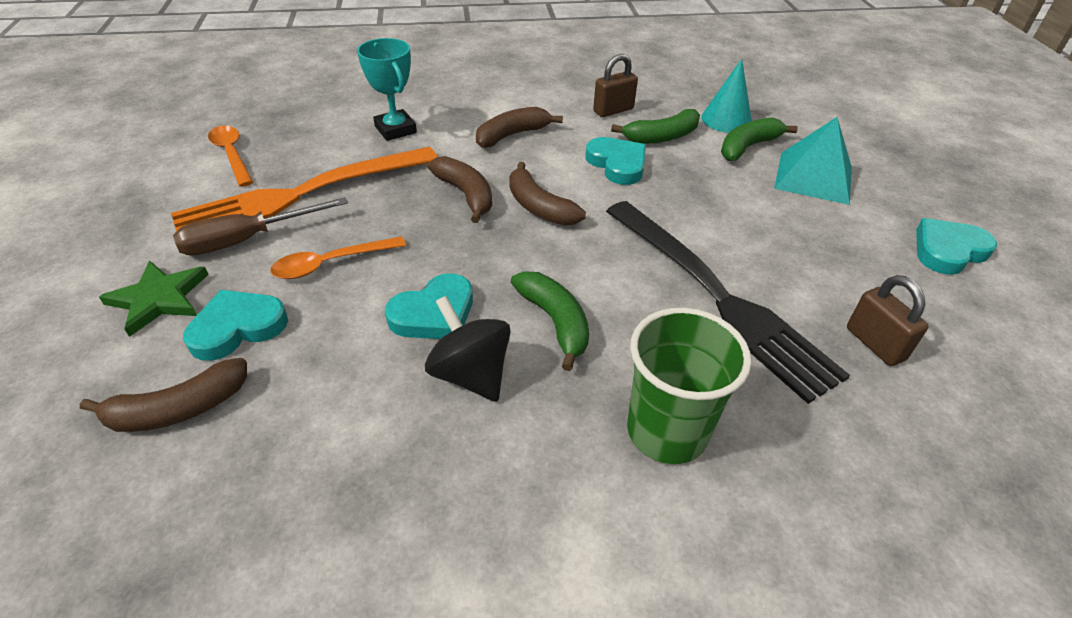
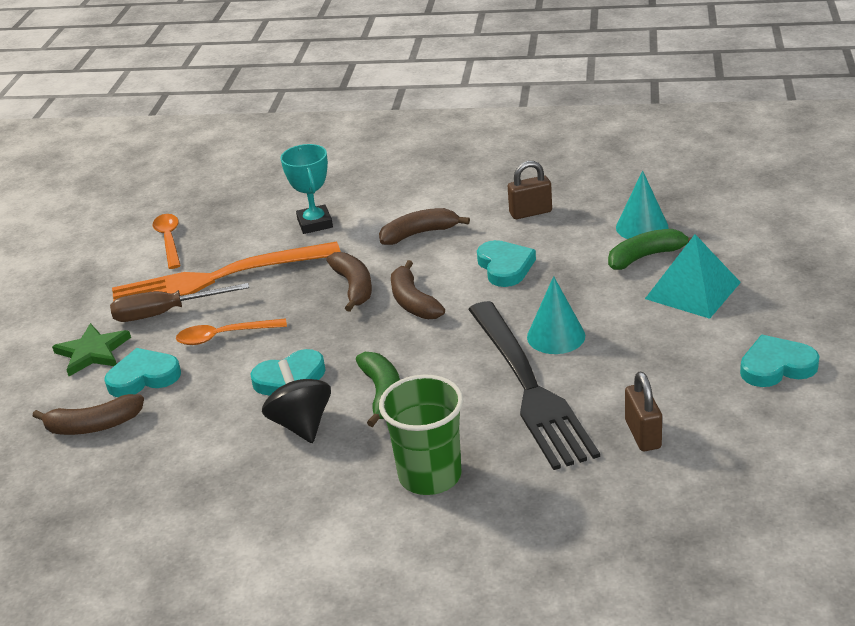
camera: 20 degrees right, 10 degrees down
(661, 137) = (563, 242): green banana -> none
(711, 234) = (556, 336): none -> turquoise cone

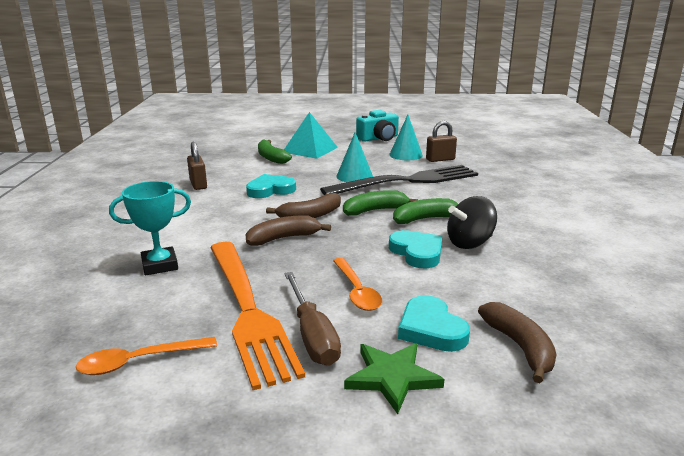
camera: 100 degrees left, 10 degrees down
(419, 234) = (208, 218): brown banana -> none
(419, 352) = (375, 210): none -> green banana
(430, 476) = (500, 201): green cup -> none
(642, 227) = (236, 158): turquoise cone -> turquoise cone (405, 155)
(776, 366) = (379, 138): turquoise heart -> turquoise camera

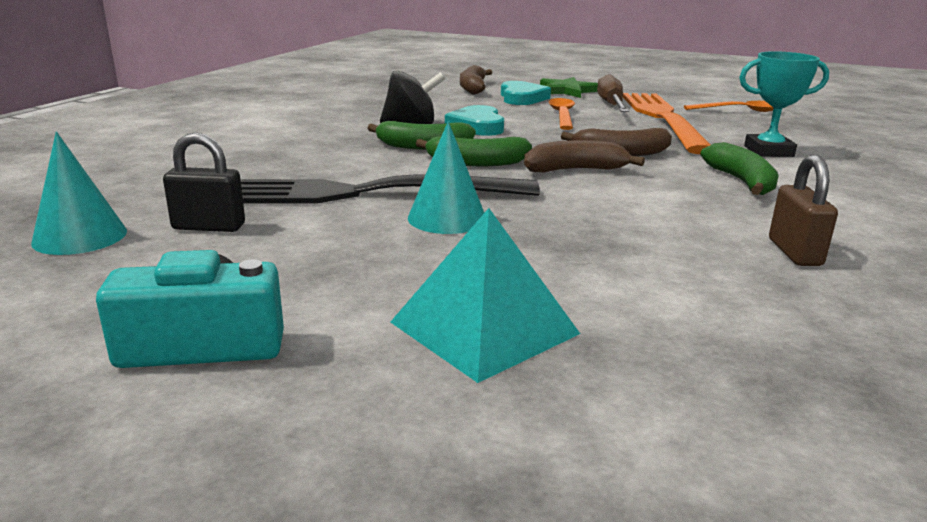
camera: 160 degrees left, 0 degrees up
(270, 190) = (632, 216): turquoise heart -> none
(271, 158) = (619, 312): green banana -> green banana (741, 182)
(405, 155) = (254, 254): turquoise cone -> turquoise cone (80, 236)
(440, 159) = (209, 227): brown padlock -> black padlock

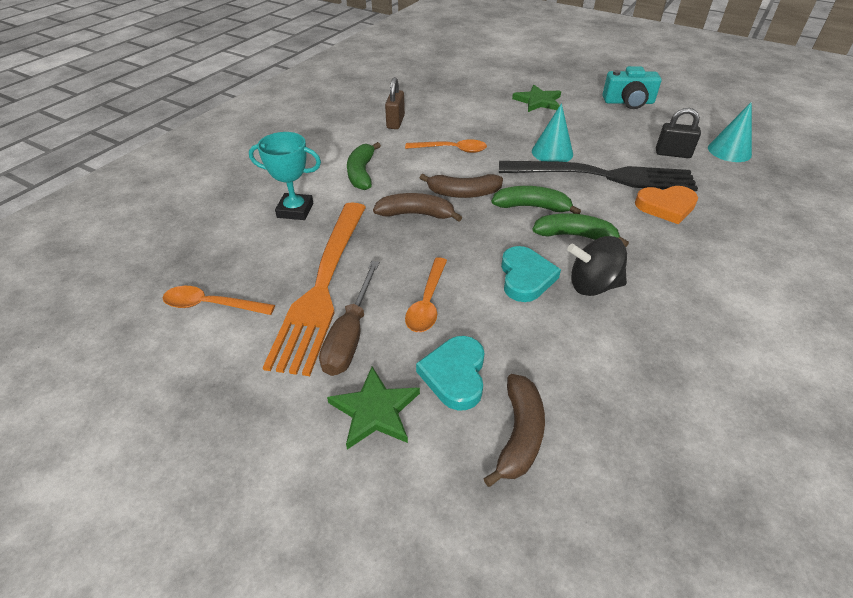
camera: 170 degrees left, 20 degrees up
(288, 169) = (666, 206): none -> orange heart
(484, 327) = (538, 101): turquoise pyramid -> green star
(633, 213) = (451, 150): none -> orange spoon

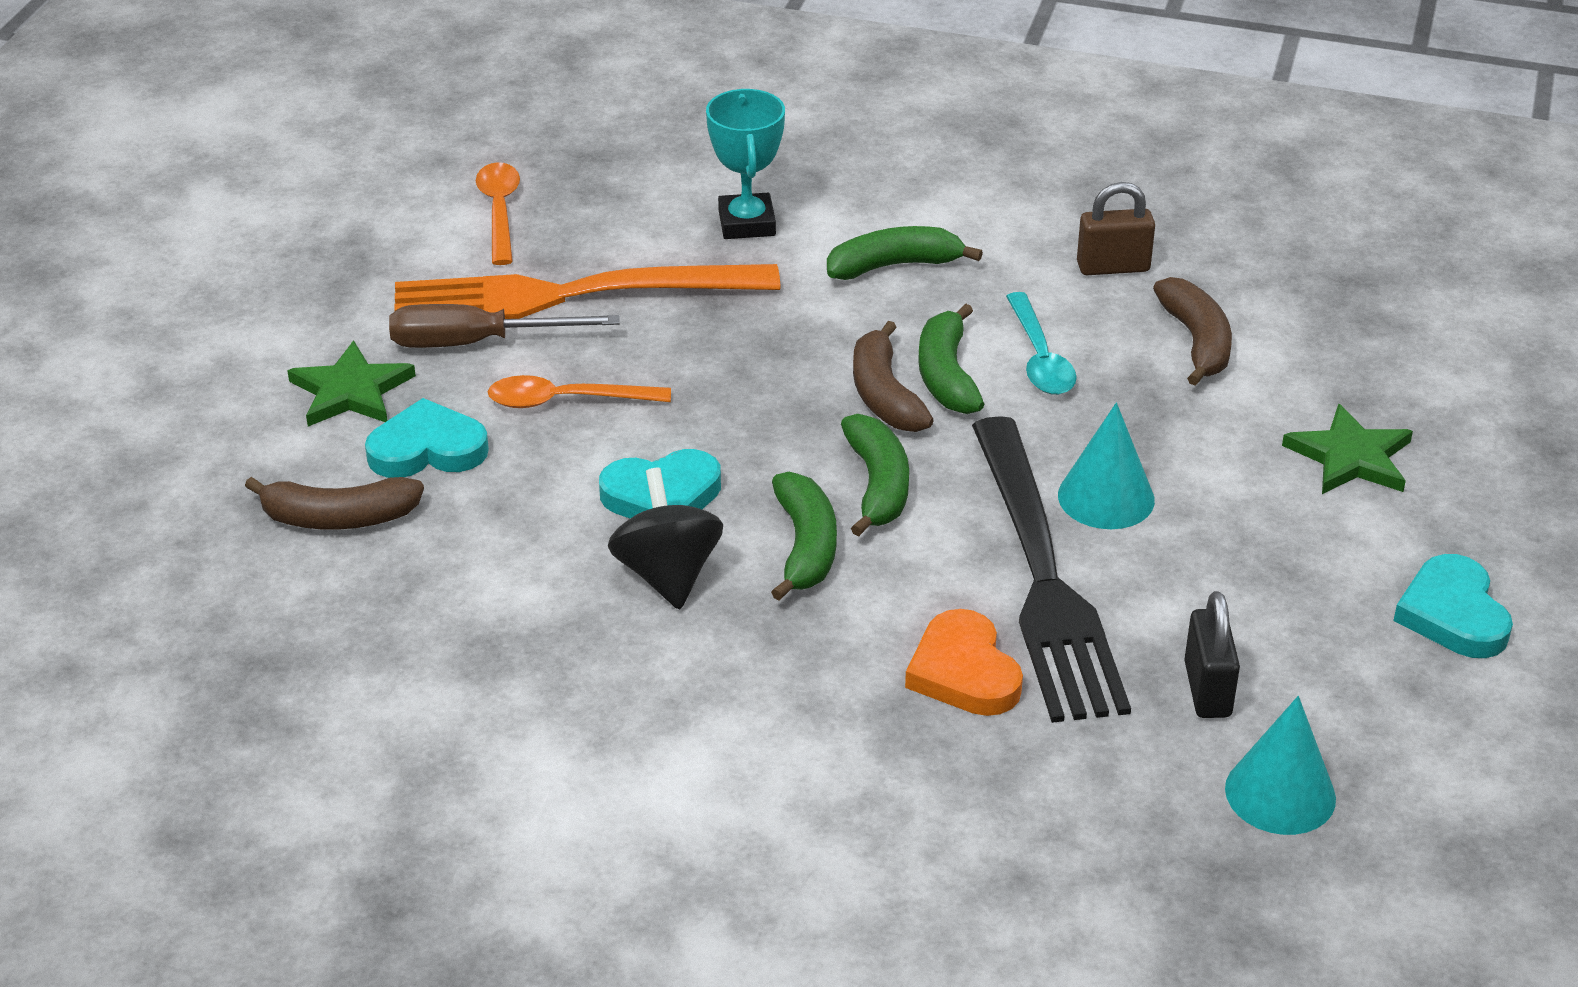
camera: 75 degrees right, 5 degrees down
(416, 214) = (792, 351): brown banana -> brown banana (1196, 342)
(451, 150) = (1039, 358): orange spoon -> turquoise spoon
(454, 174) = (946, 375): none -> green banana
(628, 102) = (1453, 614): turquoise camera -> turquoise heart

